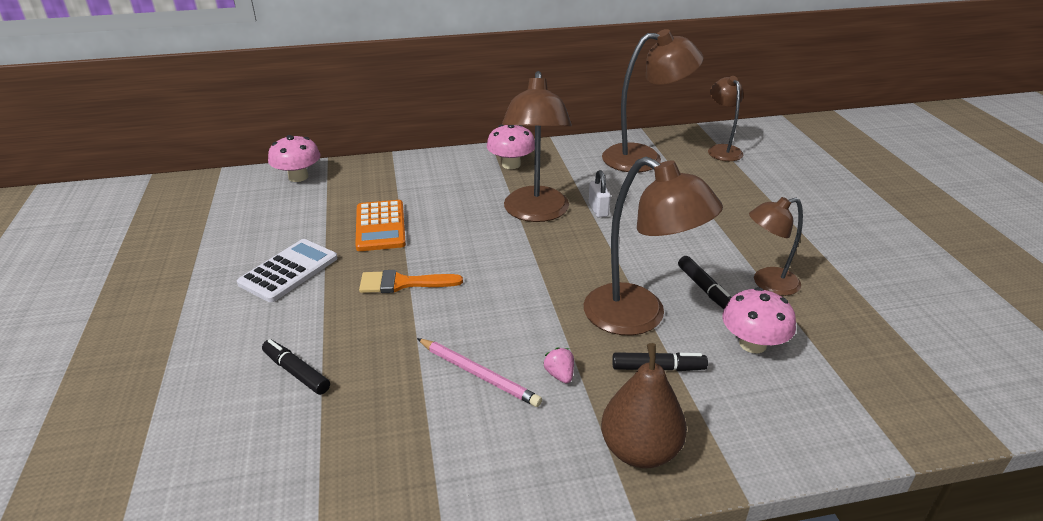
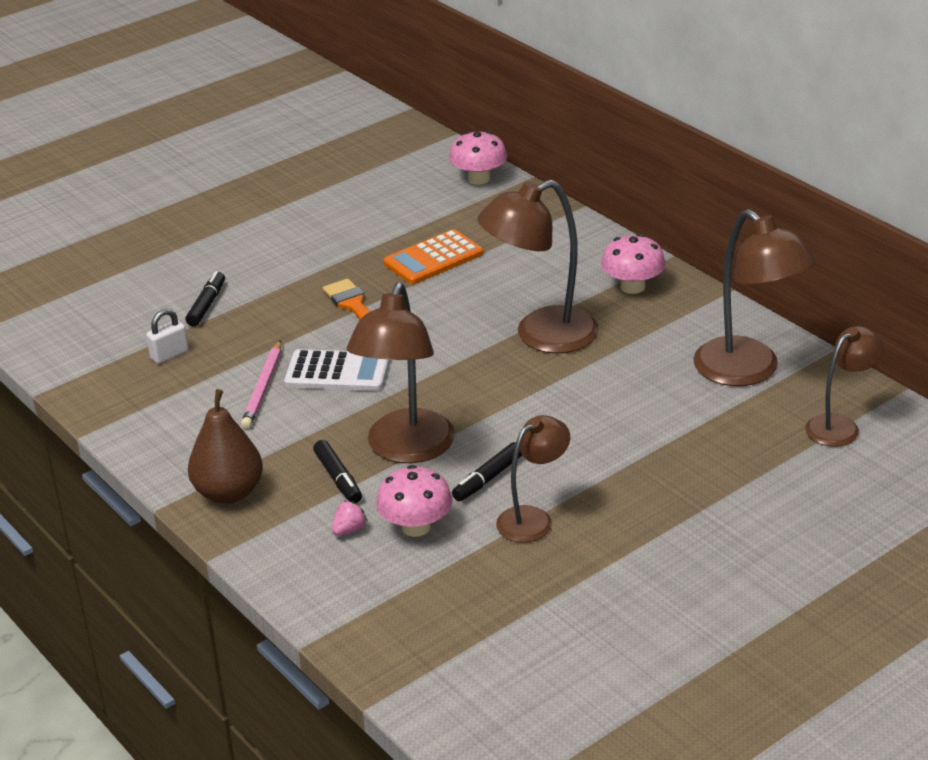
camera: 65 degrees right, 0 degrees up
(288, 271) = (325, 244): white calculator -> white calculator (337, 372)
(559, 375) = (291, 428): pink strawberry -> pink strawberry (349, 530)
(598, 210) = (586, 373): white padlock -> white padlock (169, 355)
(767, 283) = (533, 519): brown lamp -> brown lamp turned 90 degrees clockwise

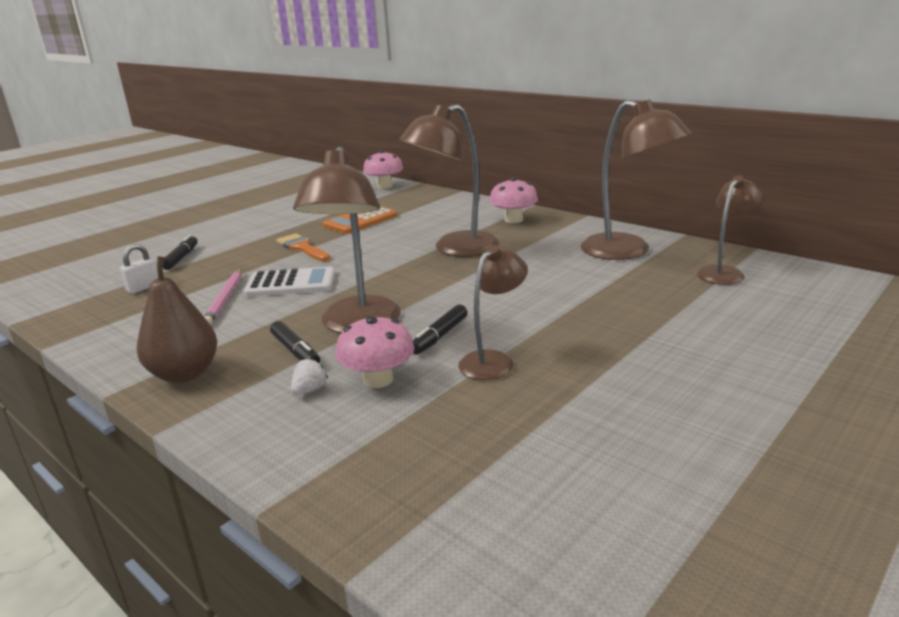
camera: 10 degrees left, 10 degrees down
(349, 530) = (309, 390): pink strawberry -> white strawberry

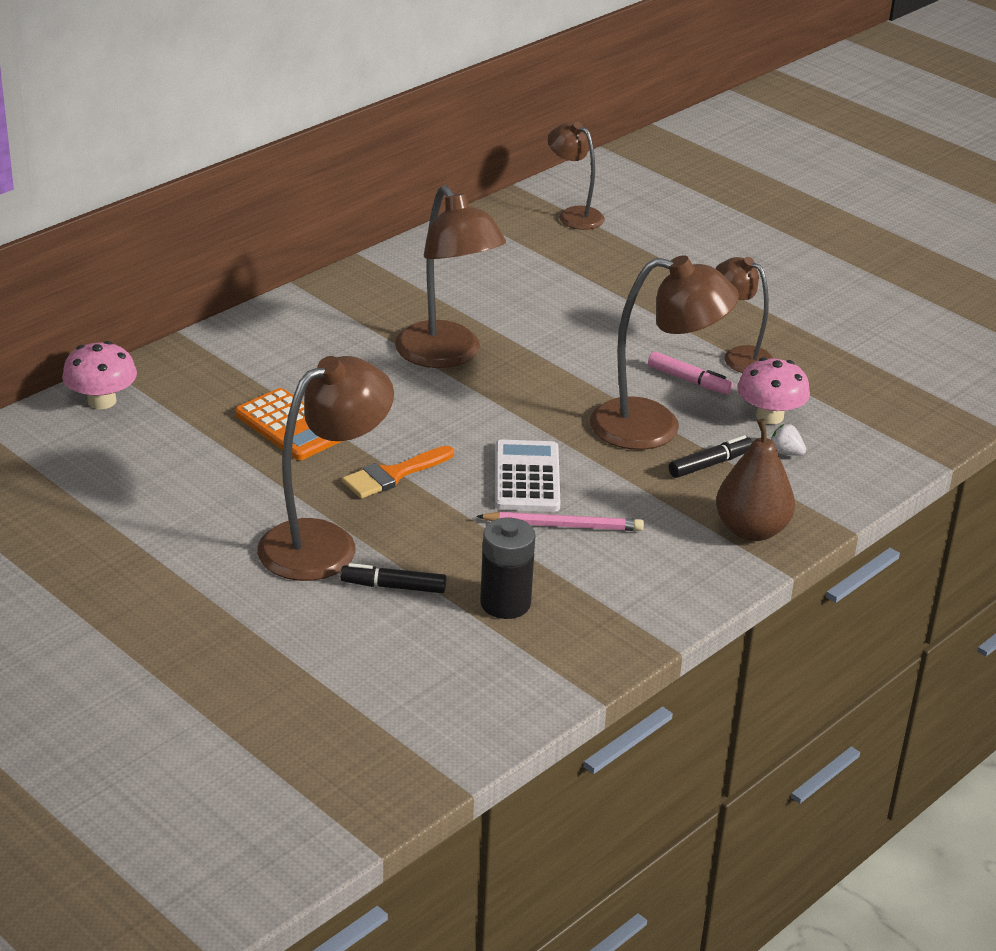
camera: 90 degrees left, 10 degrees up
(144, 288) = (505, 603): white padlock -> black battery
(439, 336) = (689, 380): black marker -> pink marker
(513, 220) = (352, 304): pink mushroom -> none
(628, 251) = (498, 251): brown lamp -> brown lamp (324, 542)

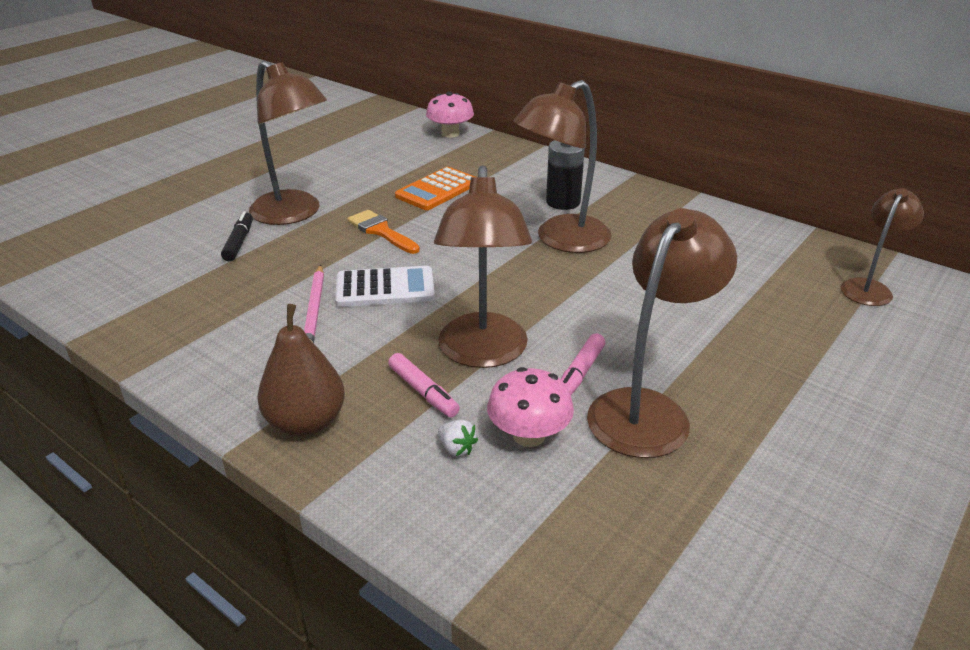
camera: 85 degrees right, 0 degrees up
(505, 603) = (210, 288): black battery -> black battery (563, 202)
(710, 464) = (423, 392): black marker -> pink marker
(739, 356) = (648, 410): brown lamp -> brown lamp, size x1.67
(786, 452) = (457, 448): white strawberry -> white strawberry turned 105 degrees clockwise

